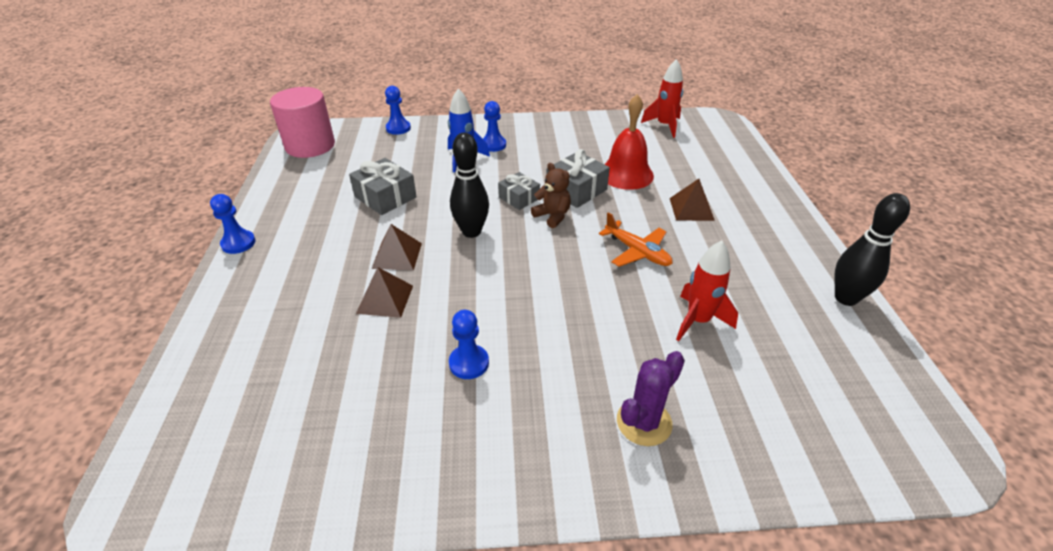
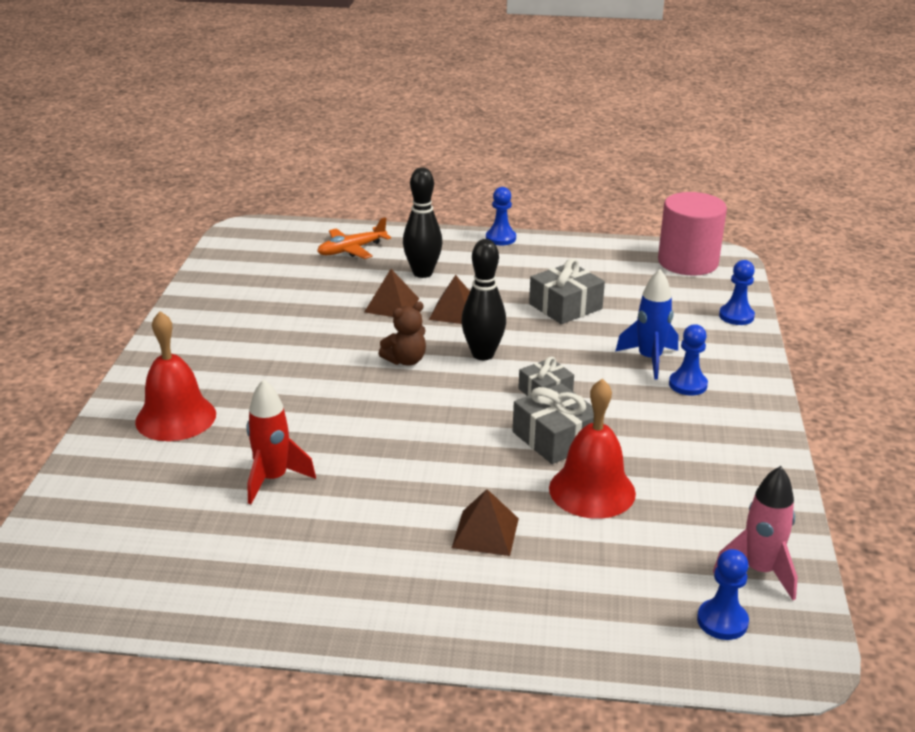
camera: 100 degrees right, 10 degrees down
(469, 363) = (291, 341): blue pawn -> blue pawn (722, 621)
(552, 216) = (499, 411): brown teddy bear -> brown teddy bear (405, 360)
(637, 252) = (406, 462): orange plane -> orange plane (351, 250)
(644, 422) = (176, 417): purple cactus -> red bell
(664, 126) = (759, 571): red rocket -> pink rocket
(845, 298) = (246, 617): black bowling pin -> black bowling pin (422, 273)

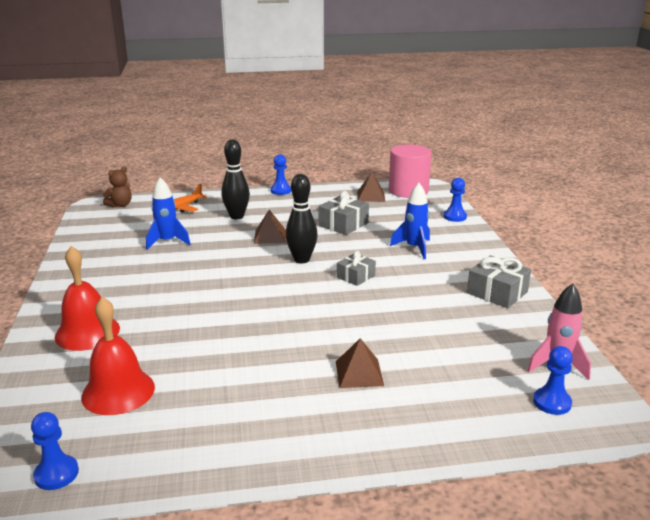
camera: 15 degrees left, 5 degrees down
(273, 479) = (182, 363): red rocket -> none
(316, 301) = (167, 242): none -> blue rocket
(392, 305) = (223, 238): brown pyramid -> brown pyramid (371, 196)
(405, 360) = (249, 270): brown teddy bear -> brown teddy bear (120, 205)
(555, 438) = (377, 304): grey gift -> grey gift (497, 292)
(592, 490) = (419, 333): red bell -> red bell (118, 391)
(687, 385) = (446, 259): blue pawn -> blue pawn (56, 474)

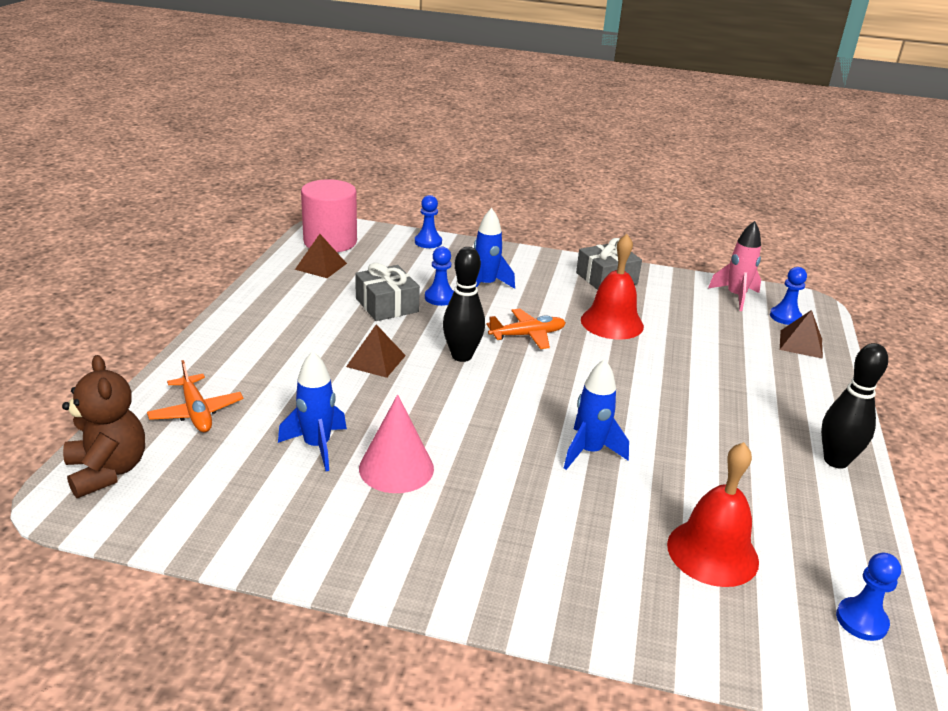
camera: 70 degrees left, 5 degrees up
(87, 332) = (558, 563): red bell -> red bell (612, 323)
(120, 205) = (108, 471): brown teddy bear -> brown teddy bear, size x1.55
(159, 266) = (396, 468): none -> pink cone
(215, 325) = (589, 452): none -> blue rocket
(237, 216) = (283, 370): black bowling pin -> black bowling pin (835, 461)
(280, 191) = (228, 316): blue pawn -> blue pawn (440, 298)
(355, 276) = (527, 335): grey gift -> orange plane
(359, 373) = (720, 387): brown pyramid -> brown pyramid (801, 344)

